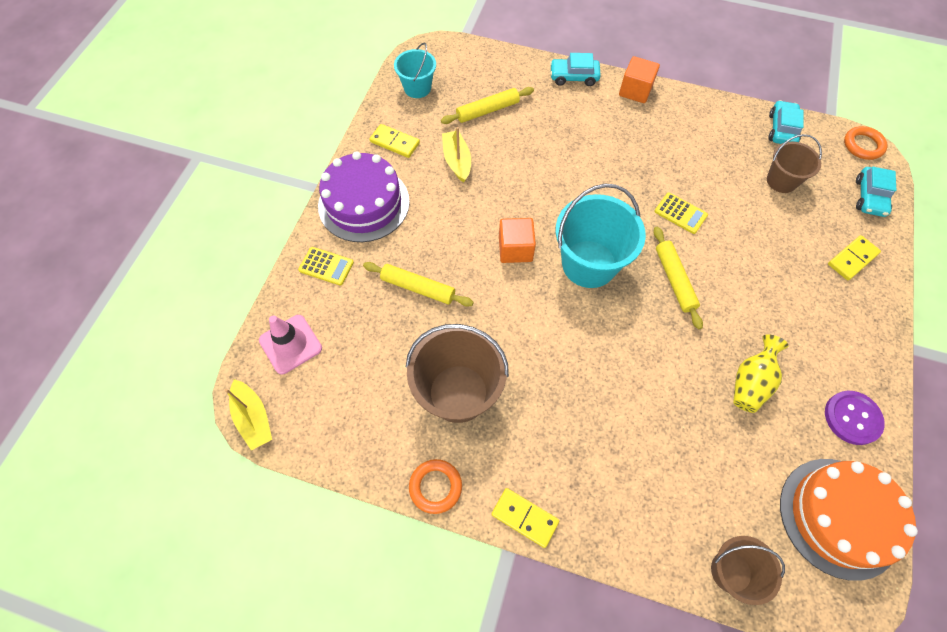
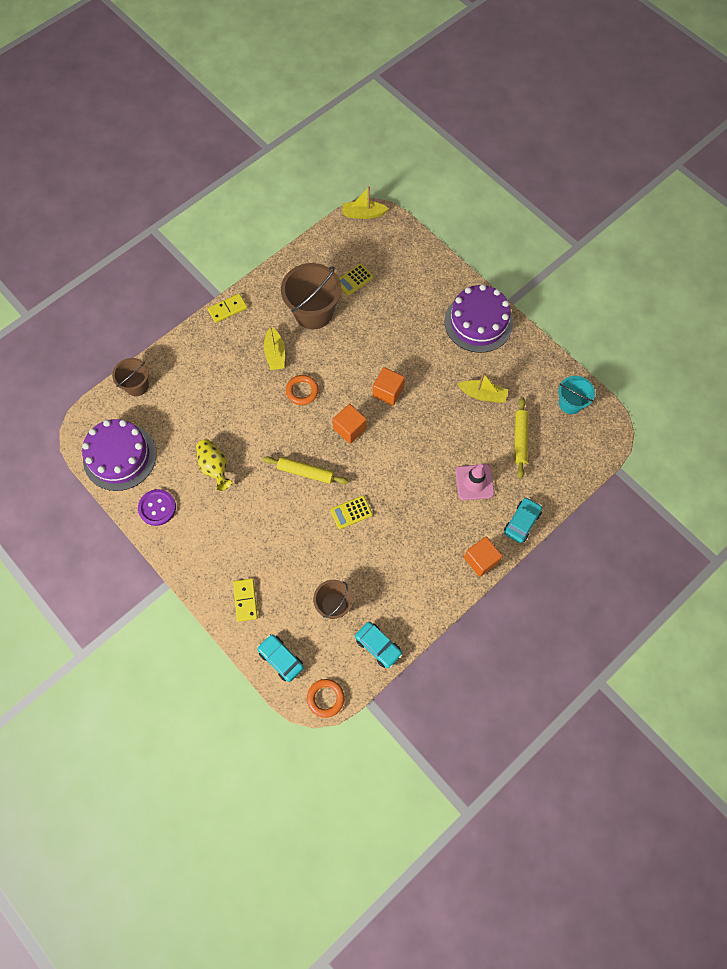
camera: 120 degrees right, 5 degrees up
(290, 344) = (397, 245): pink traffic cone -> pink traffic cone (474, 482)
(326, 266) = (441, 282): yellow calculator -> yellow calculator (354, 279)
(395, 142) = (522, 364): yellow domino -> none
(418, 288) = (394, 324): yellow rolling pin -> none
(435, 487) = (270, 278): orange ring -> orange ring (302, 391)
(551, 405) = (275, 354): none -> yellow boat
(589, 264) = (350, 429): turquoise bucket -> orange cube
(839, 517) = (119, 456): orange cake -> purple cake

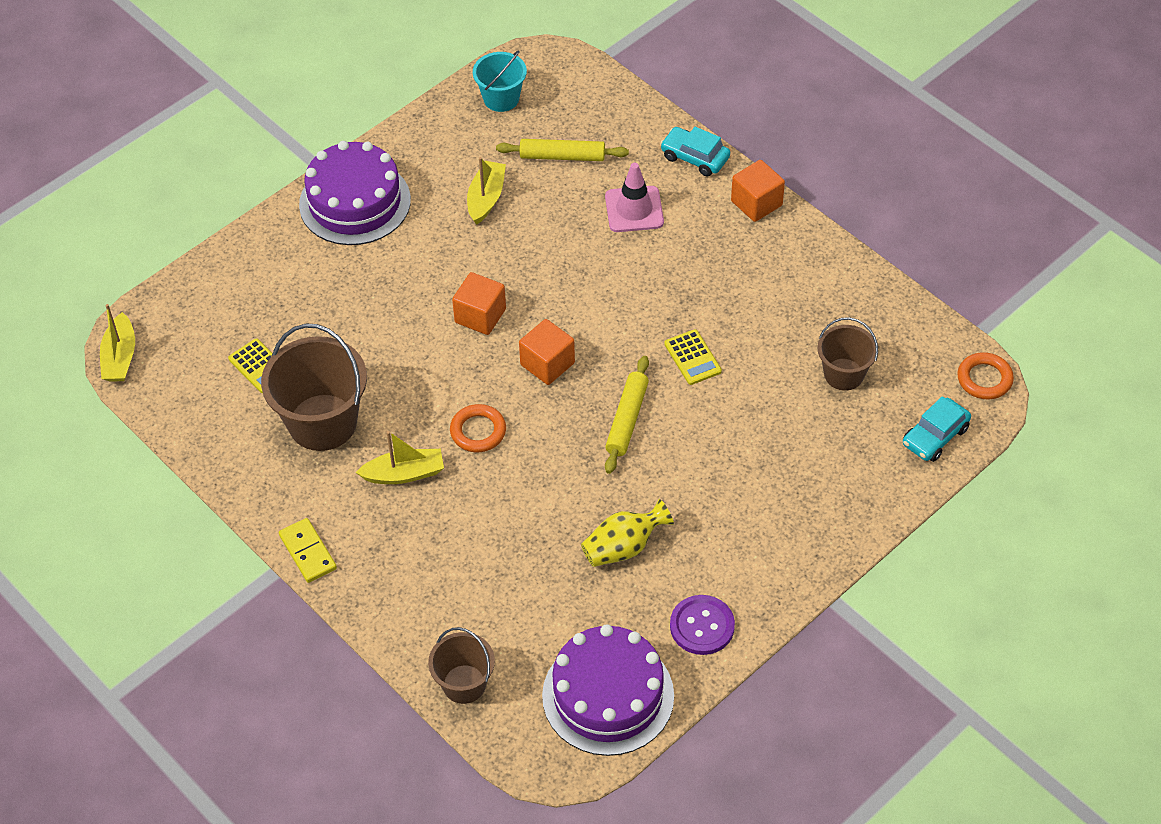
camera: 90 degrees left, 15 degrees down
(245, 600) = (849, 488): yellow domino -> none
(378, 646) = (899, 319): turquoise car -> none

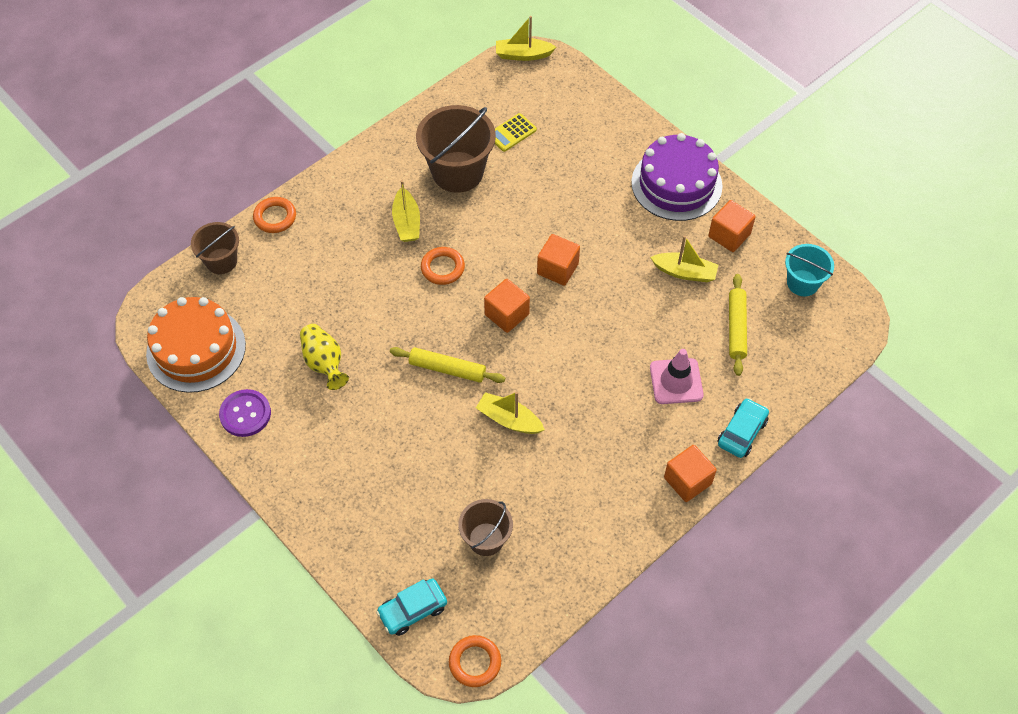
camera: 90 degrees right, 5 degrees up
(307, 552) = (344, 168): yellow domino -> none
(390, 627) = (275, 217): none -> orange ring
(433, 157) = (729, 235): none -> orange cube
(608, 695) = (196, 349): purple cake -> orange cake
(692, 358) = (509, 420): yellow calculator -> yellow boat
(935, 436) = (412, 610): turquoise car -> turquoise car turned 75 degrees counterclockwise

